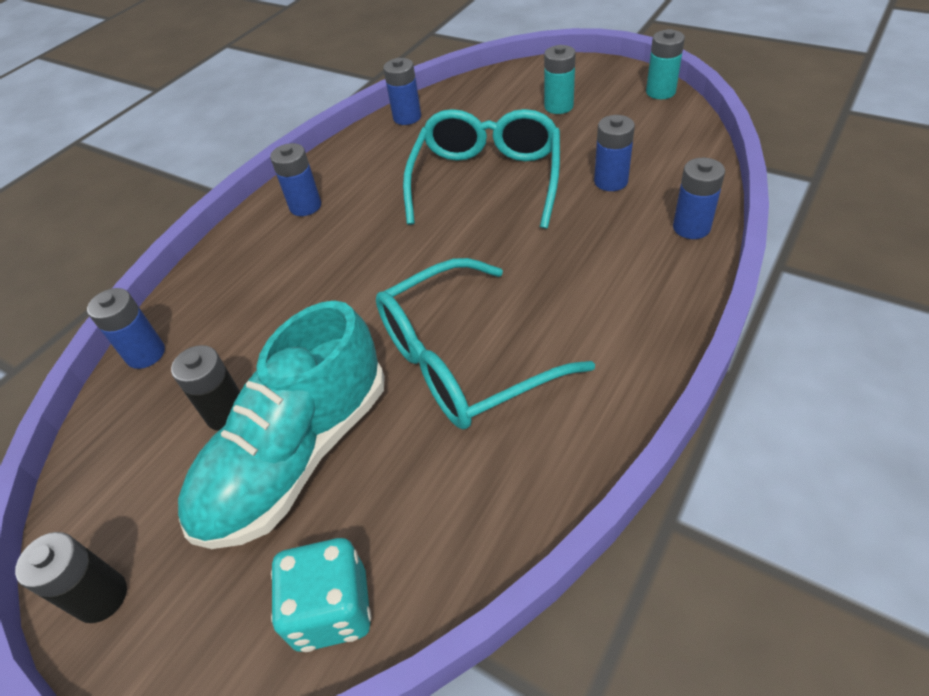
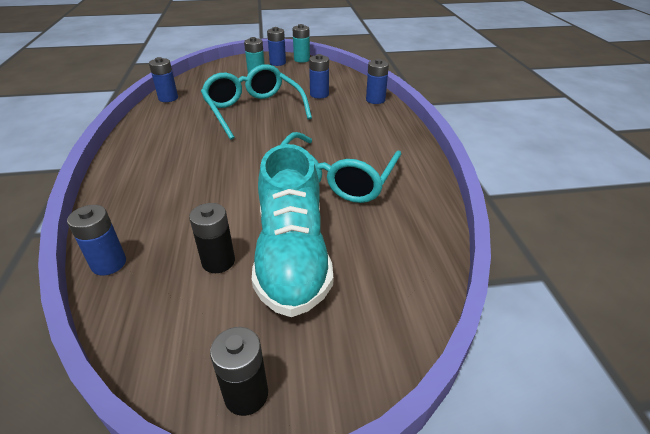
camera: 45 degrees left, 10 degrees down
(305, 206) = (146, 152): blue battery -> blue battery (277, 63)
(332, 609) = (398, 304): turquoise dice -> none

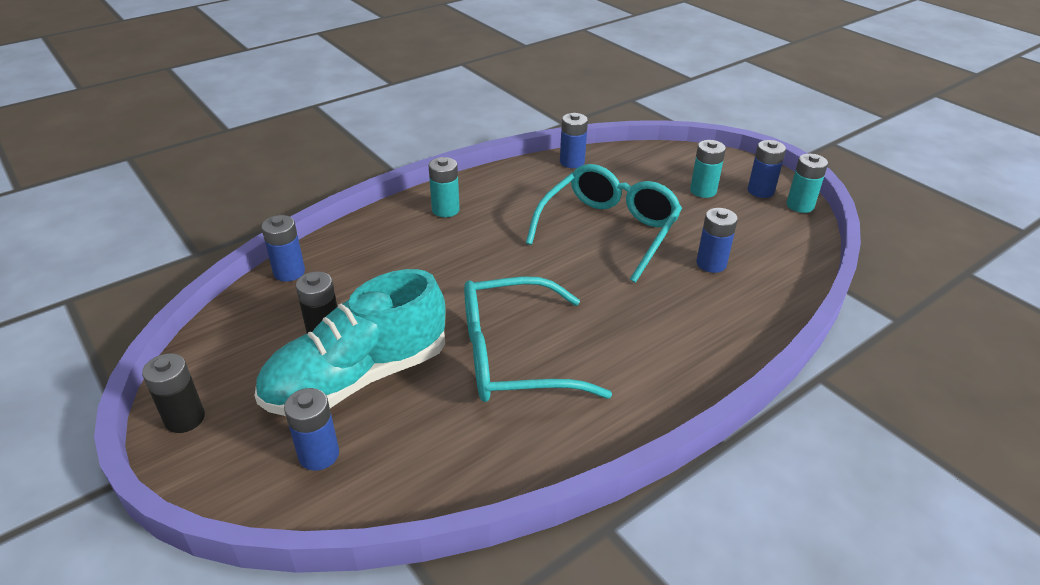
camera: 60 degrees right, 0 degrees up
(145, 158) = (445, 210): none -> turquoise battery
(375, 100) = (757, 321): blue battery -> blue battery (319, 455)

